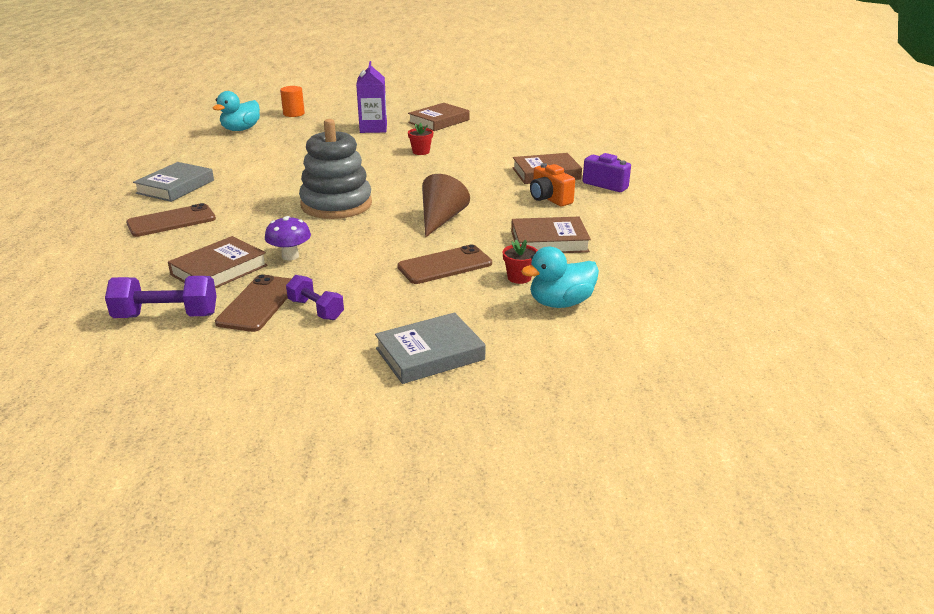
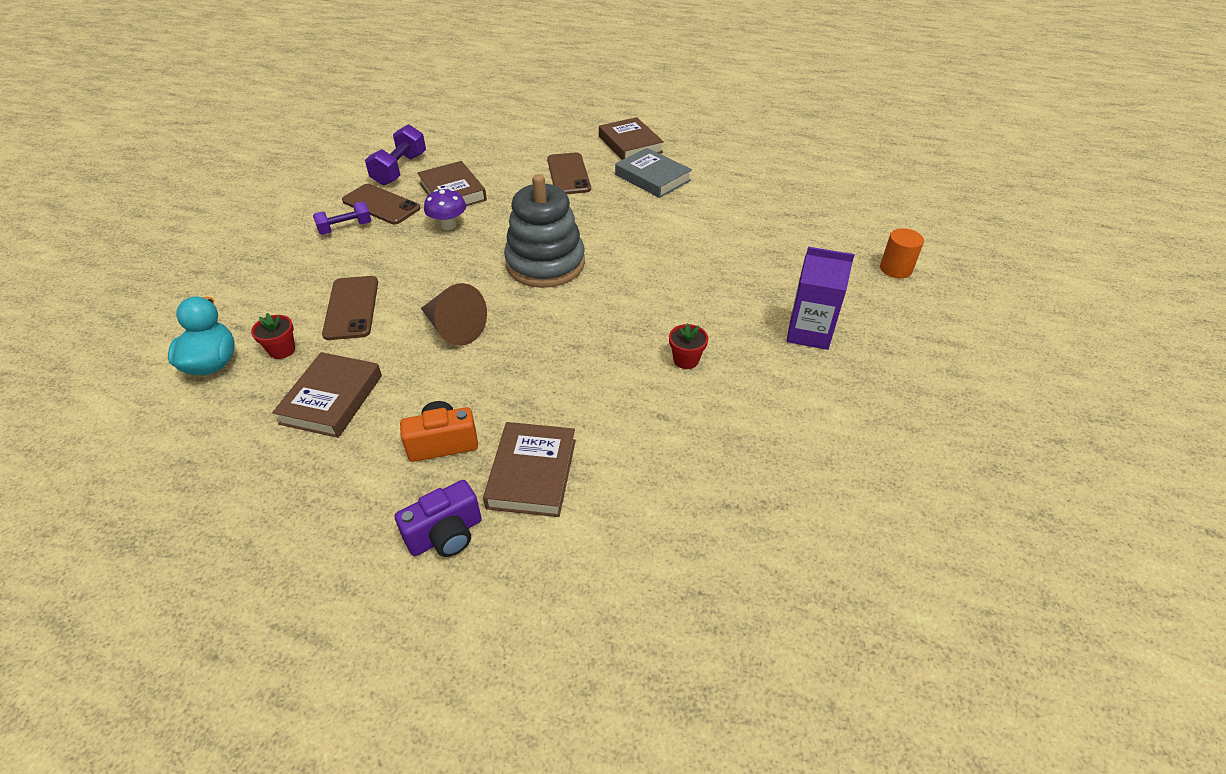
camera: 110 degrees right, 15 degrees up
(241, 129) = (830, 223): turquoise duck -> none
(430, 354) = (228, 270): grey book -> none
(439, 121) = (831, 413): brown book -> brown book (630, 144)

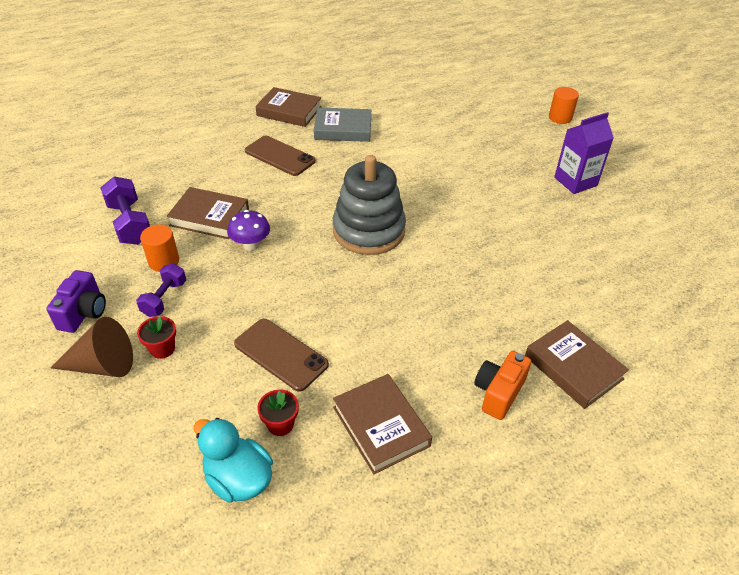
camera: 45 degrees left, 0 degrees up
(381, 205) = (164, 261): brown phone -> orange cylinder
(446, 535) = (589, 442): purple camera -> purple camera (84, 313)
(454, 328) = (381, 316): brown cone -> brown cone (102, 365)
(686, 360) = (543, 239): red flower pot -> red flower pot (162, 349)

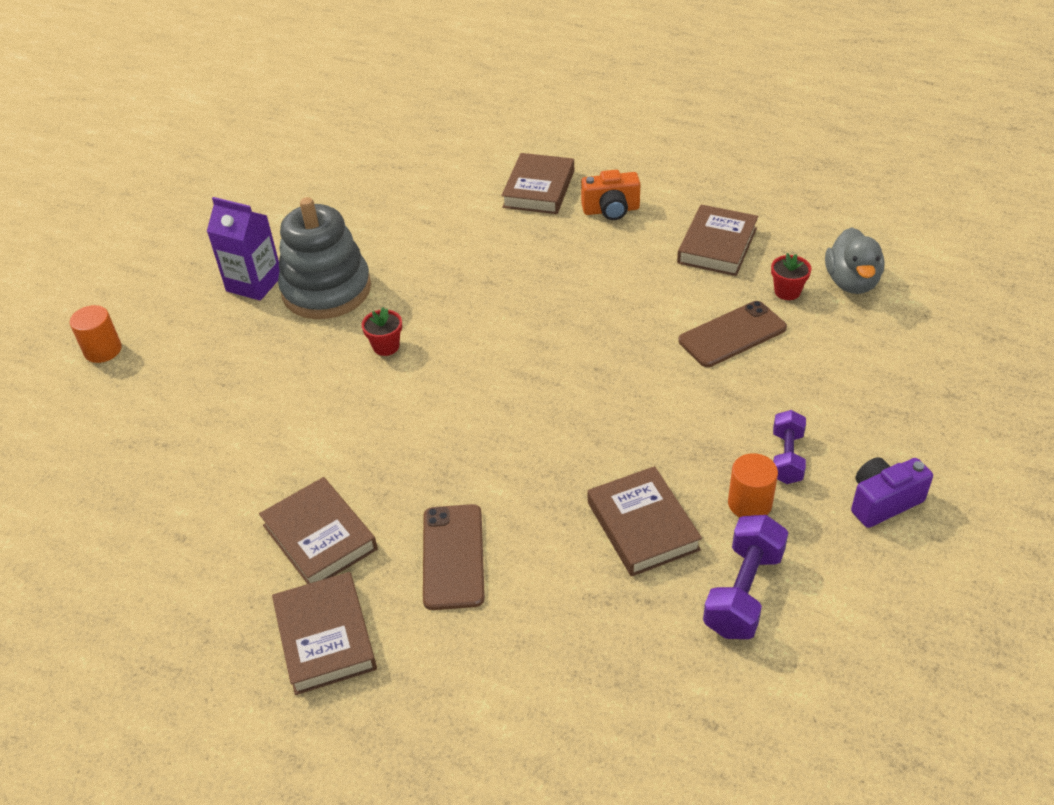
camera: 125 degrees left, 0 degrees up
(102, 365) = (898, 432): brown cone -> none
(162, 349) = (831, 409): red flower pot -> red flower pot (386, 346)
(164, 298) = (787, 458): purple dumbbell -> purple dumbbell turned 60 degrees counterclockwise
(238, 479) = (851, 282): turquoise duck -> grey duck
(251, 245) = (639, 453): purple mushroom -> none
(281, 354) = (732, 334): brown phone -> brown phone turned 60 degrees clockwise
(343, 129) = (320, 537): grey book -> brown book
(368, 231) = (509, 381): grey stacking toy -> grey stacking toy (326, 290)

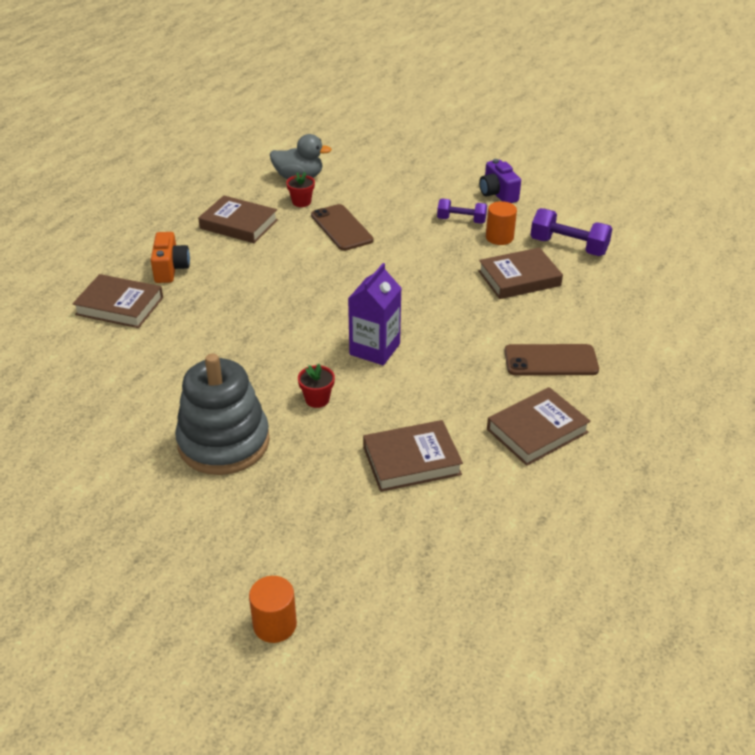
camera: 90 degrees left, 5 degrees down
(254, 283) = (194, 499): purple carton -> purple carton (374, 349)
(325, 637) = (629, 423): brown book -> brown book (411, 460)

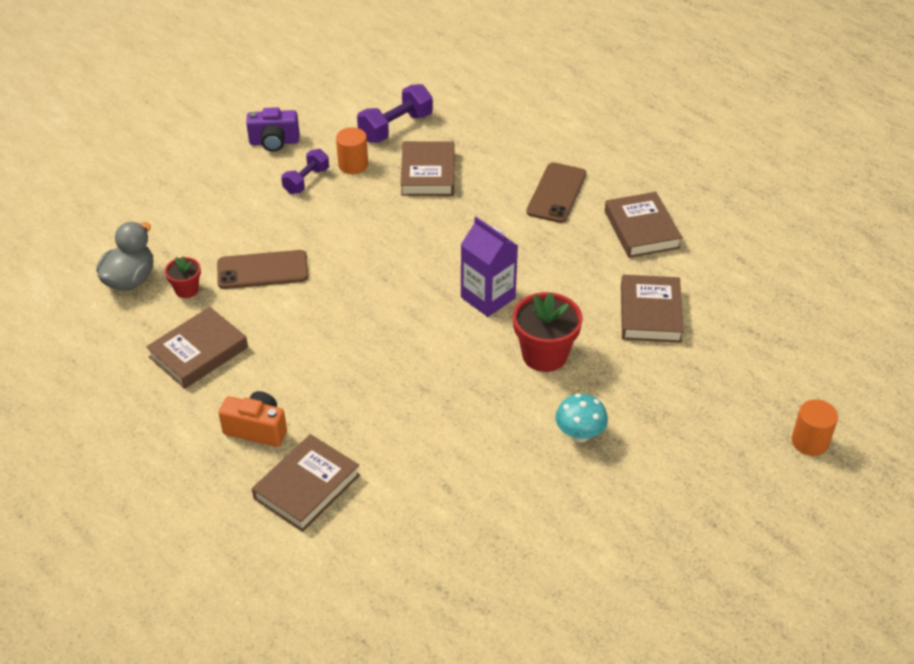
camera: 70 degrees left, 5 degrees up
(224, 442) = (579, 435): grey stacking toy -> turquoise mushroom
(317, 399) = (544, 355): red flower pot -> red flower pot, size x1.84

